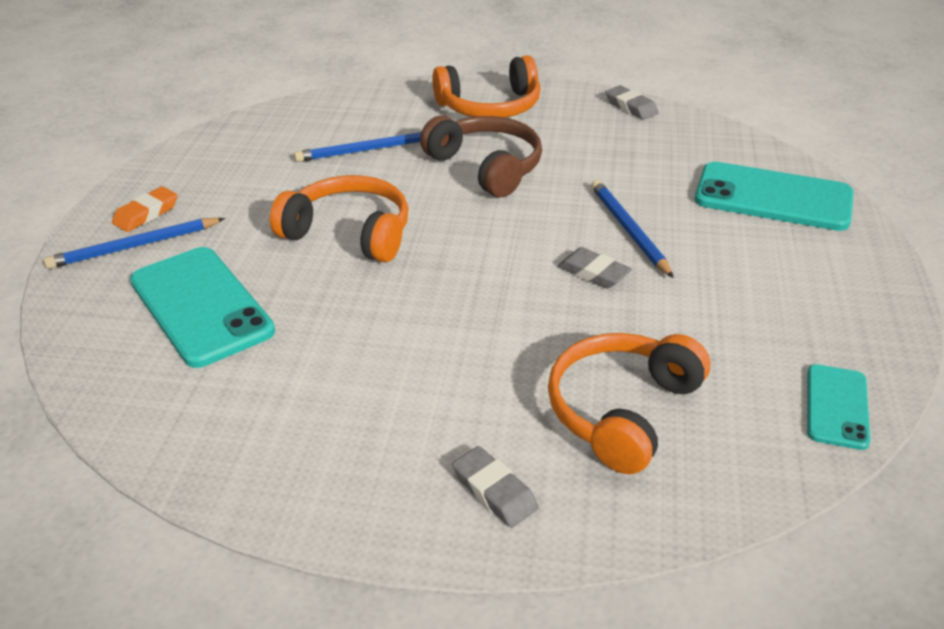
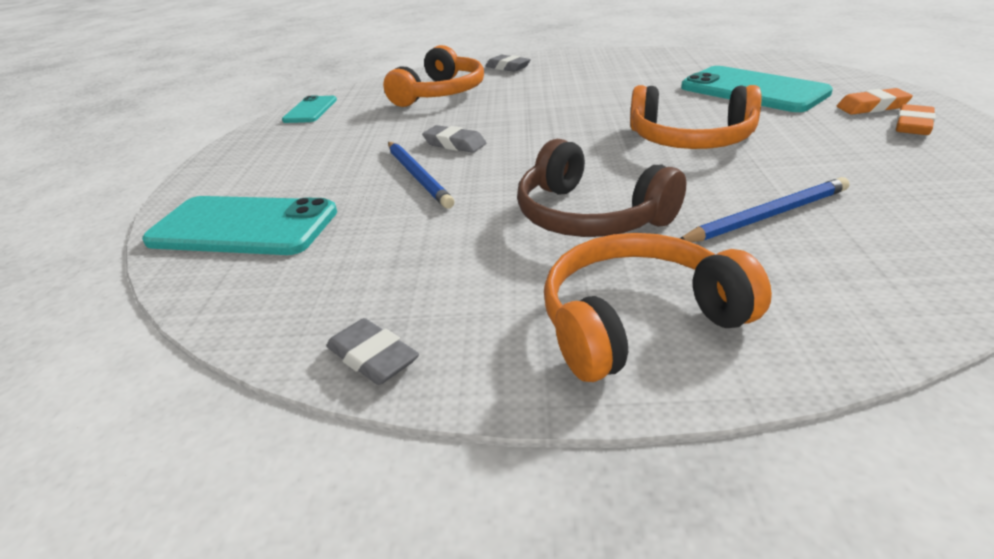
camera: 175 degrees right, 5 degrees down
(134, 246) = (872, 107): blue pencil -> orange eraser

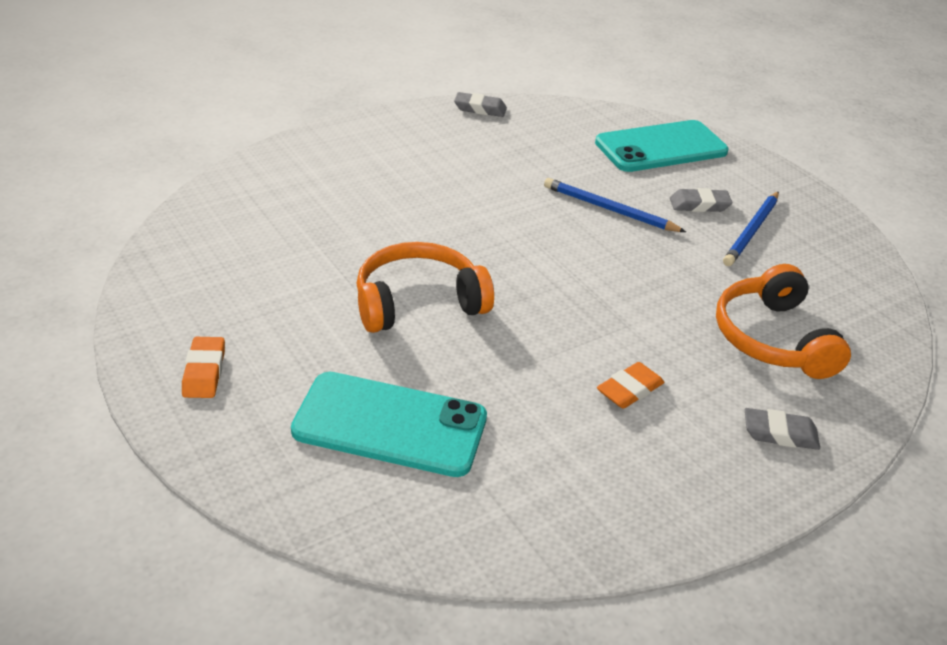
camera: 140 degrees right, 5 degrees up
(310, 110) = (864, 274): turquoise phone -> none
(455, 144) = (631, 252): grey eraser -> grey eraser (699, 205)
(590, 216) = (444, 200): brown headphones -> none
(638, 321) = (372, 146): orange headphones -> none
(767, 216) = (325, 224): blue pencil -> blue pencil (752, 231)
(872, 107) = (243, 406): orange eraser -> orange eraser (629, 390)

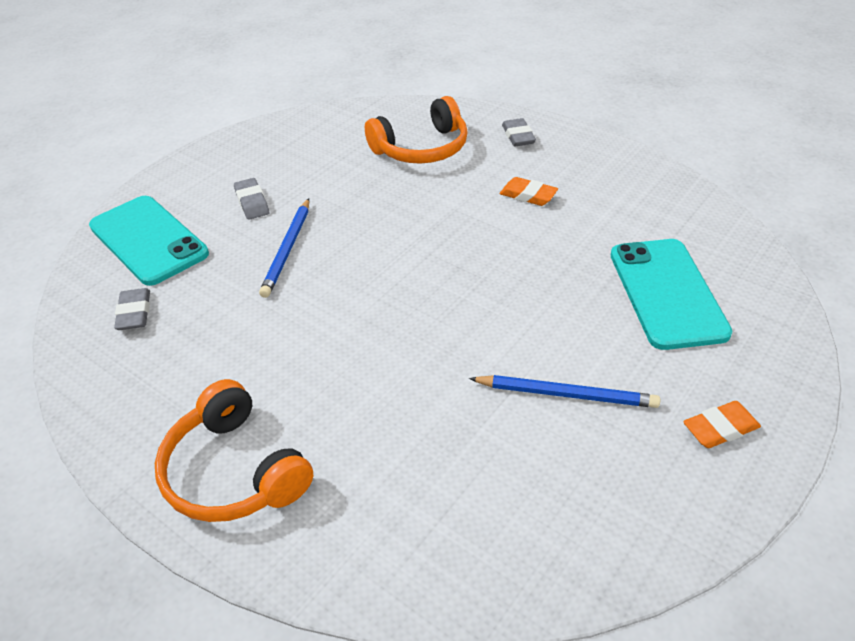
camera: 105 degrees left, 5 degrees up
(418, 302) = (513, 326): orange headphones -> orange headphones (234, 471)
(480, 109) = (94, 398): grey eraser -> grey eraser (134, 313)
(752, 231) = (281, 172): blue pencil -> blue pencil (566, 394)

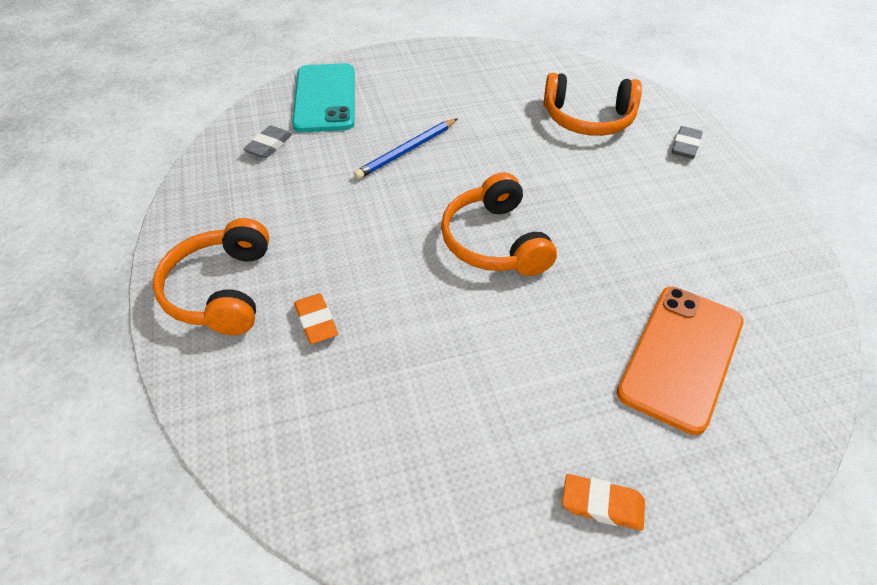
camera: 35 degrees right, 5 degrees up
(252, 202) = (417, 103): grey eraser -> none
(447, 285) = (494, 241): none -> orange headphones
(528, 195) = (640, 202): orange eraser -> orange eraser (316, 322)
(566, 394) = (498, 386): blue pencil -> none
(666, 293) = (681, 356): turquoise phone -> orange phone

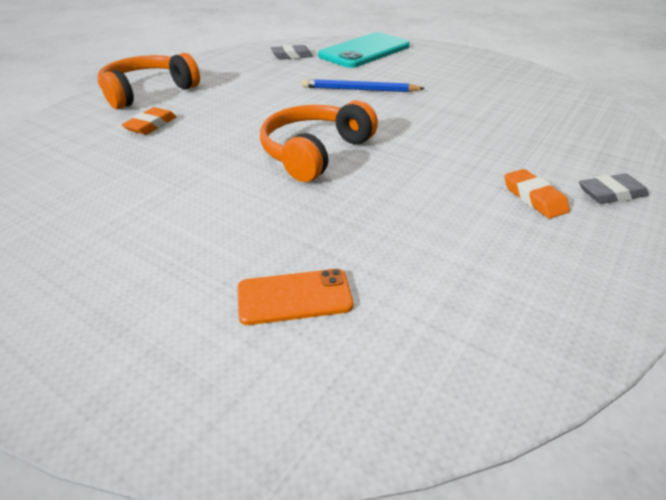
camera: 50 degrees right, 10 degrees down
(588, 119) = (540, 135): orange headphones -> none
(602, 504) = (58, 313): orange eraser -> orange eraser (534, 198)
(681, 356) = (294, 297): orange phone -> orange phone, size x0.55

